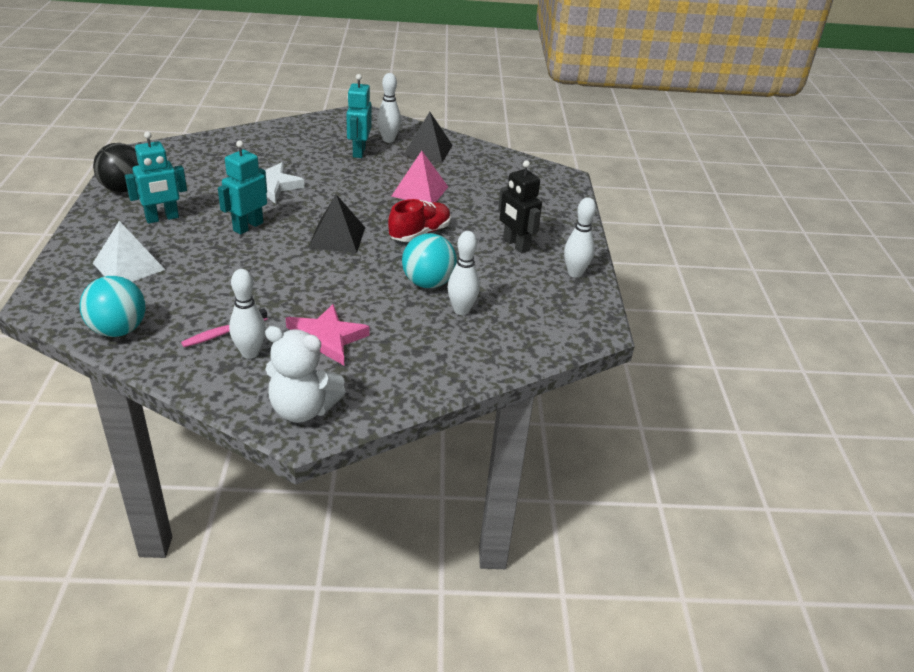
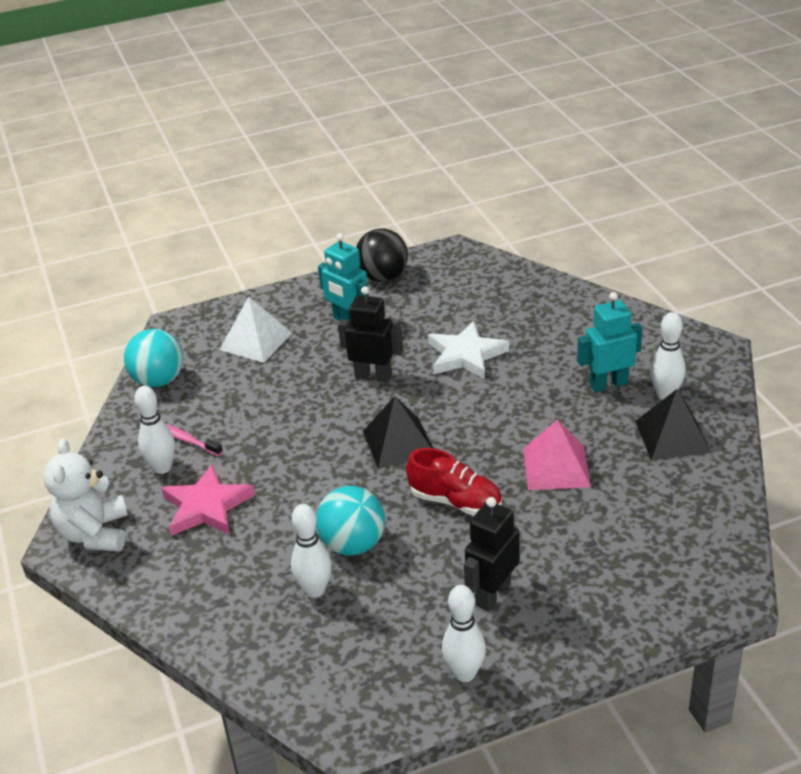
camera: 75 degrees right, 0 degrees up
(248, 226) = (373, 376): turquoise robot -> black robot

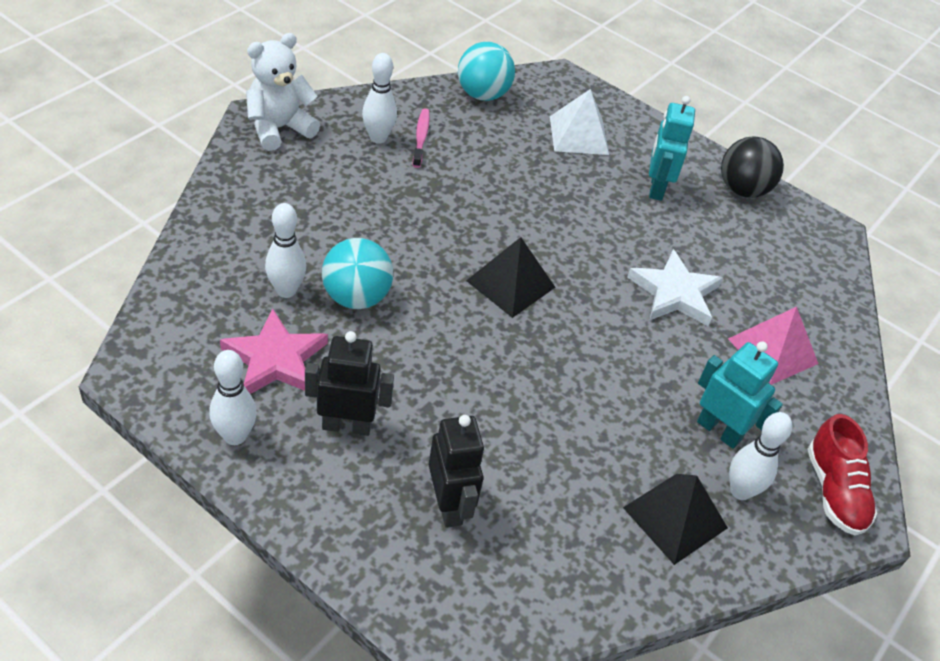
camera: 50 degrees right, 10 degrees up
(206, 506) = (348, 183): pink star -> pink star (275, 359)
(373, 376) = (590, 233): black robot -> black robot (449, 505)
(456, 501) = (456, 355): red shoe -> red shoe (834, 491)
(556, 467) = (557, 423): pink pyramid -> pink pyramid (773, 351)

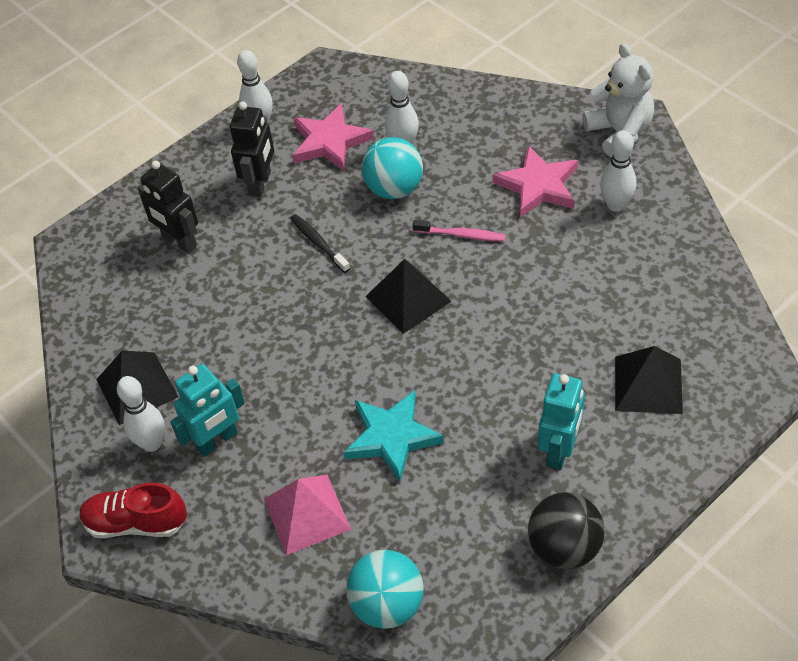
camera: 110 degrees right, 5 degrees up
(352, 187) = (538, 186): none -> pink star
(421, 138) = (621, 239): pink toothbrush -> pink toothbrush (461, 235)
(441, 361) = (318, 243): none -> black toothbrush
(449, 505) = (179, 241): black robot -> black robot turned 45 degrees clockwise
(482, 95) = (709, 297): turquoise ball -> turquoise ball (387, 605)
(579, 135) = (648, 385): white pyramid -> black pyramid
(656, 188) = (559, 450): turquoise robot -> turquoise robot turned 90 degrees clockwise
(674, 293) = (392, 437): white star -> turquoise star

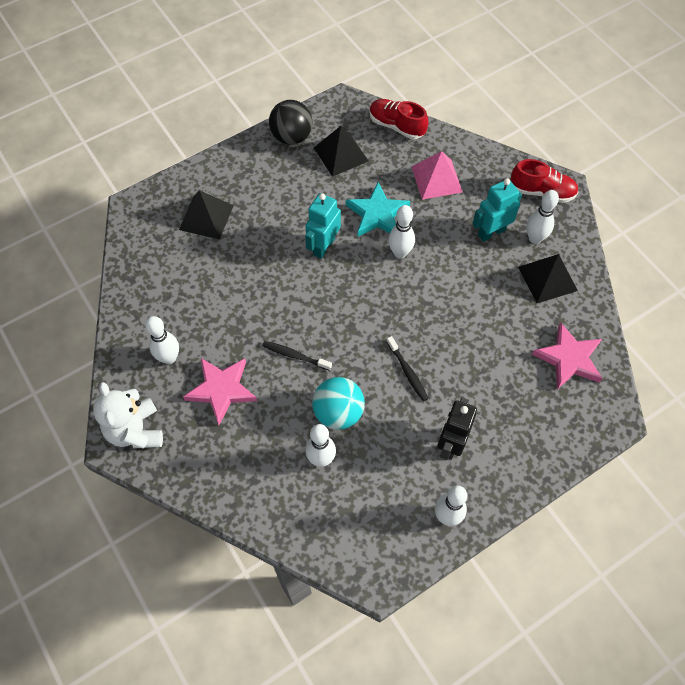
camera: 175 degrees left, 10 degrees up
(179, 241) = (521, 397): black robot -> none
(329, 142) = (385, 478): pink star -> pink star (569, 358)
(349, 385) = (400, 253): none -> white bowling pin
(387, 605) = (396, 126): turquoise ball -> red shoe
(408, 298) = (347, 309): black pyramid -> black pyramid (341, 154)
(461, 235) = (295, 355): pink toothbrush -> black toothbrush
(559, 450) = (276, 188): turquoise robot -> turquoise robot (323, 246)

